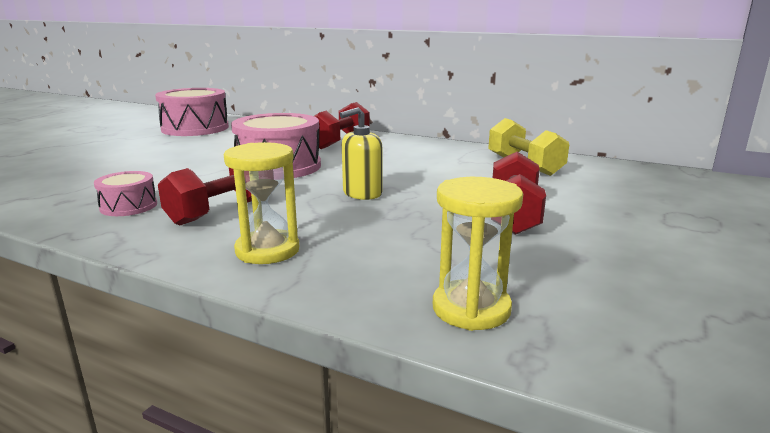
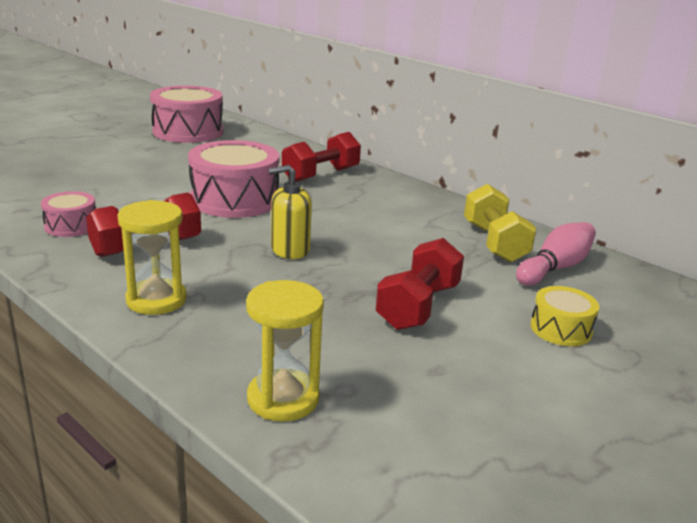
camera: 15 degrees right, 5 degrees up
(587, 174) = (555, 268): none -> pink bowling pin
(640, 211) = (561, 329): none -> yellow drum

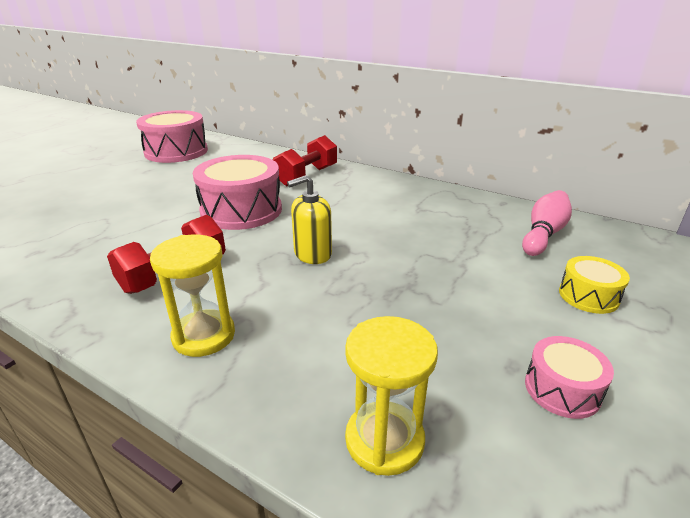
camera: 10 degrees left, 5 degrees up
(71, 226) = (90, 263): pink drum -> pink drum (562, 389)
(418, 306) = (456, 295): red dumbbell -> none
(494, 243) = (481, 218): yellow dumbbell -> none

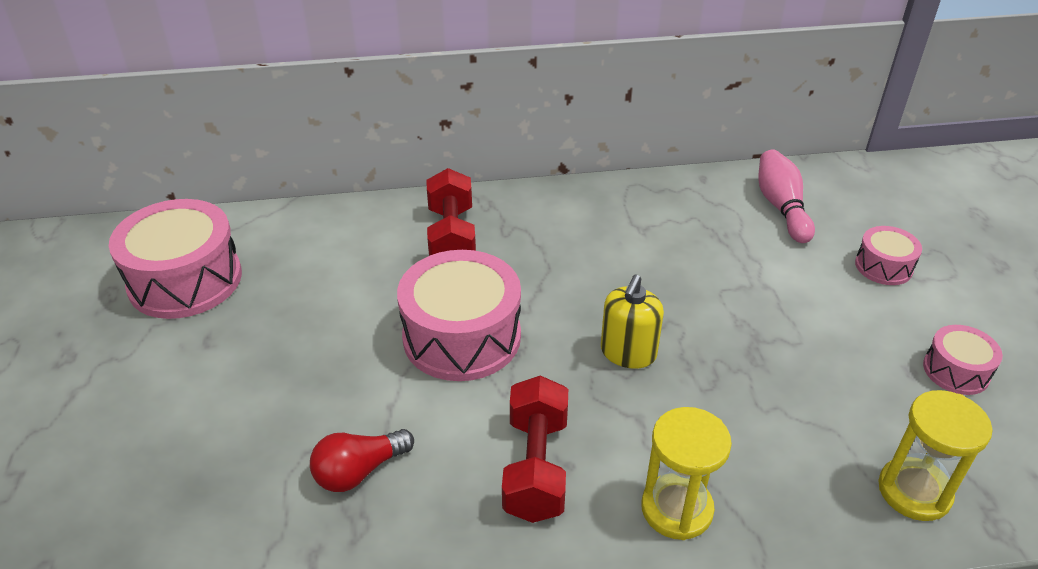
camera: 40 degrees left, 10 degrees up
(107, 234) = (359, 471): none -> red light bulb
(588, 296) = (883, 266): yellow drum -> pink drum

